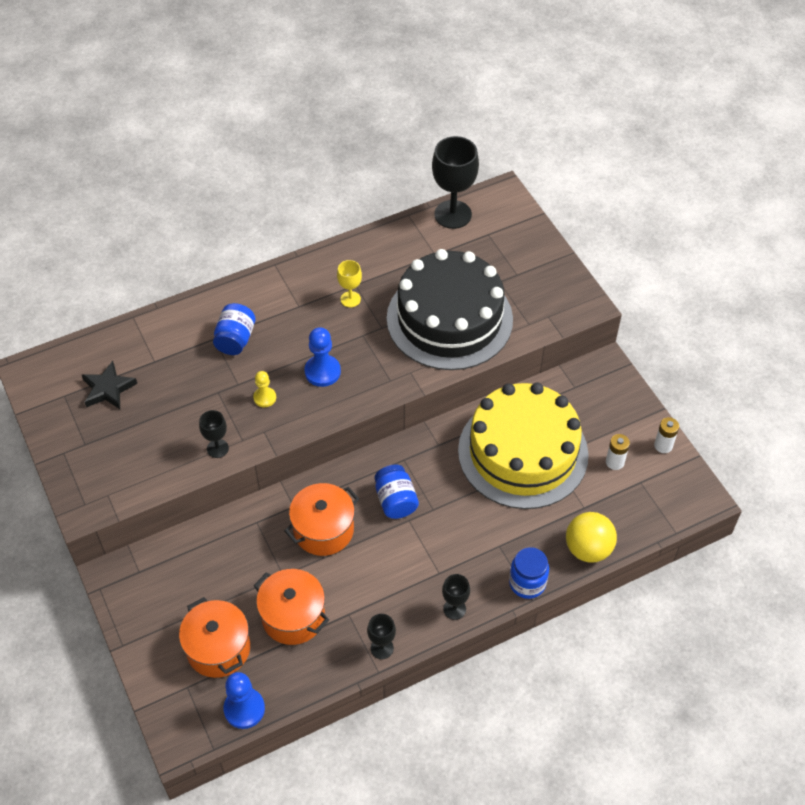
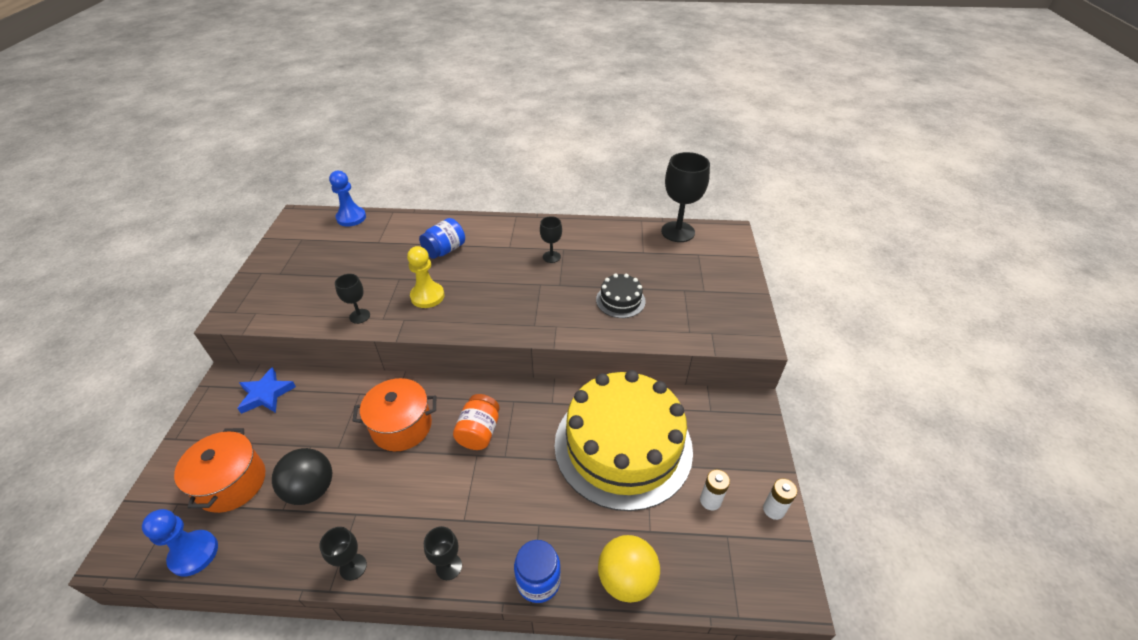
camera: 30 degrees right, 10 degrees down
(108, 389) = (331, 246): black star -> none
(167, 567) = (266, 394): none -> blue star
(265, 398) = (427, 296): yellow pawn -> yellow pawn, size x1.61
(293, 616) = (311, 489): orange pot -> black ball
(322, 372) = (486, 296): blue pawn -> blue pawn (351, 218)
(350, 299) = (551, 257): yellow goblet -> black goblet
(395, 501) = (479, 432): blue jar -> orange jar
(449, 319) = (620, 300): black cake -> black cake, size x0.41

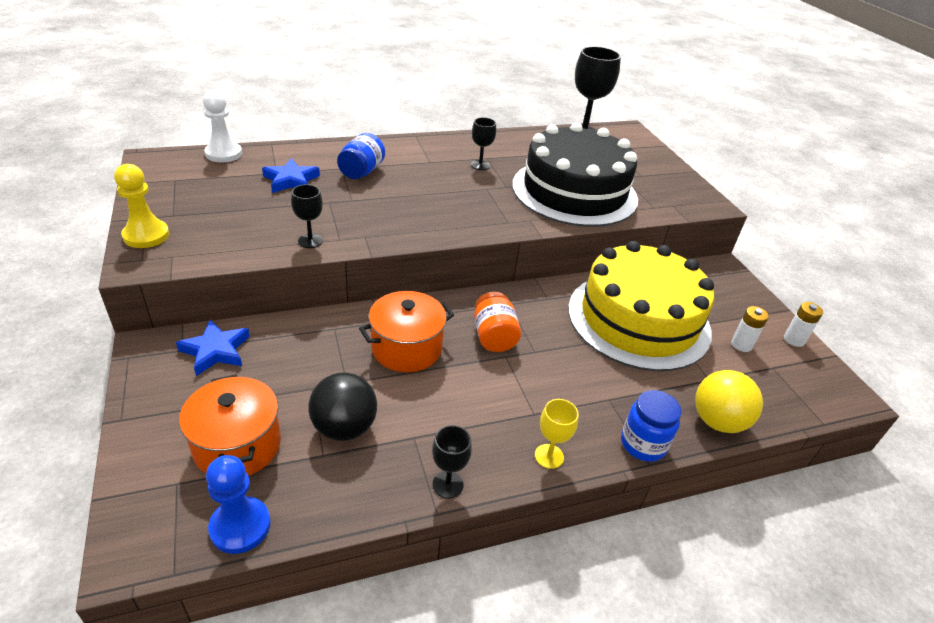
camera: 25 degrees left, 5 degrees down
(351, 218) = (223, 154): blue pawn -> white pawn
(384, 252) = (291, 180): none -> blue star
(427, 296) = (375, 213): yellow pawn -> yellow pawn (146, 235)
(449, 566) = (549, 456): black goblet -> yellow goblet
(620, 300) = (574, 192): black cake -> black cake, size x2.45

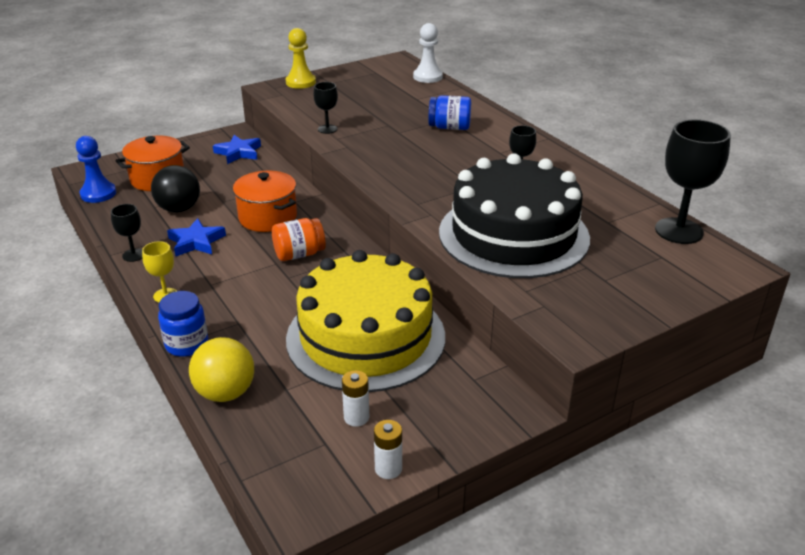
camera: 80 degrees right, 5 degrees down
(291, 180) = (409, 106): blue star -> blue star (196, 242)

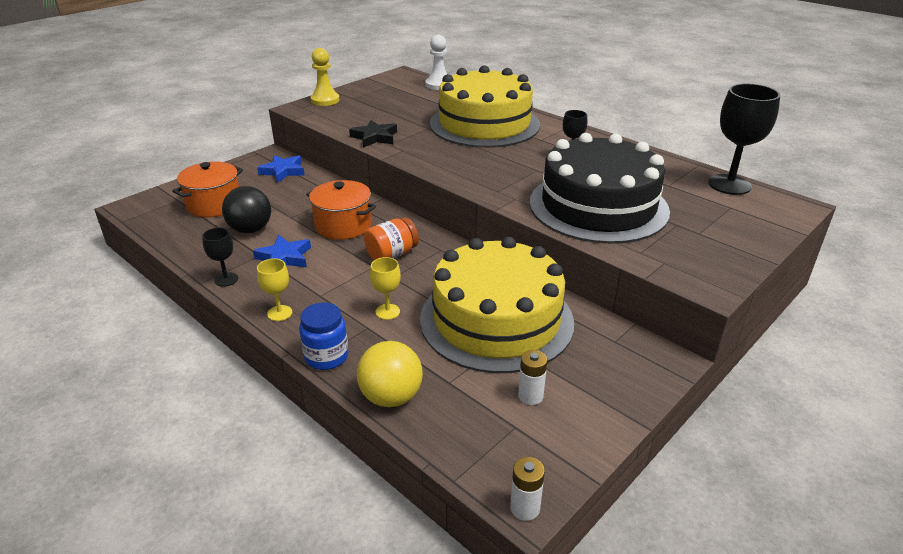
camera: 15 degrees left, 0 degrees up
(98, 194) = (158, 226): blue pawn -> none
(265, 311) = (387, 312): none -> yellow goblet
(327, 129) = (374, 137): black goblet -> black star
(388, 469) = (587, 439): white battery -> white battery (525, 508)
(449, 127) = (484, 124): blue jar -> yellow cake

